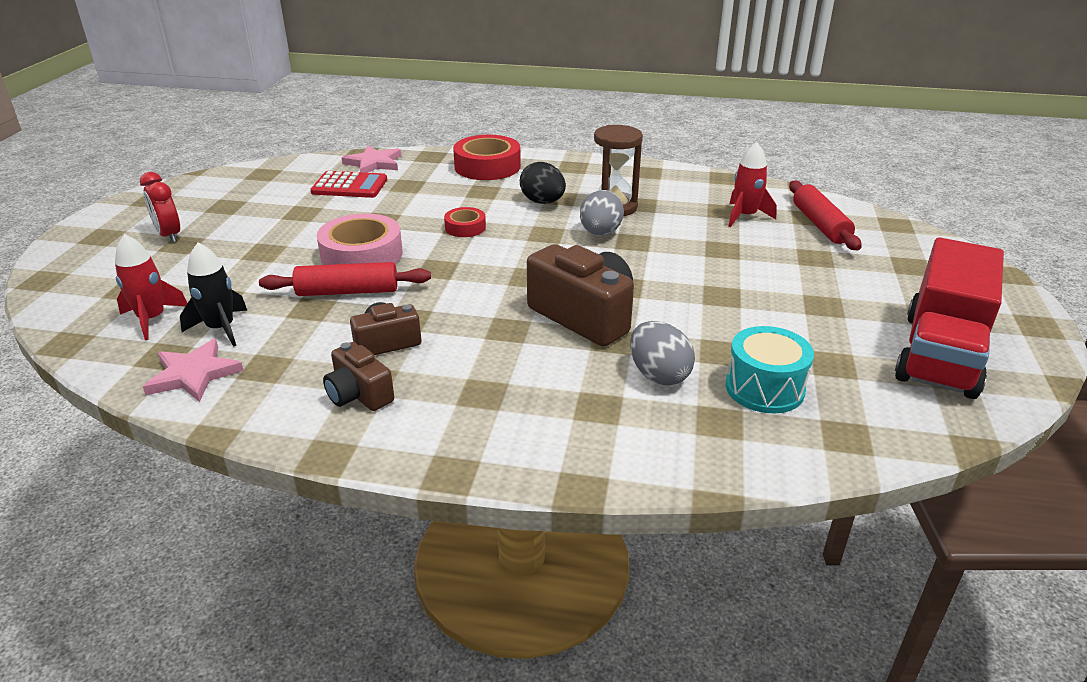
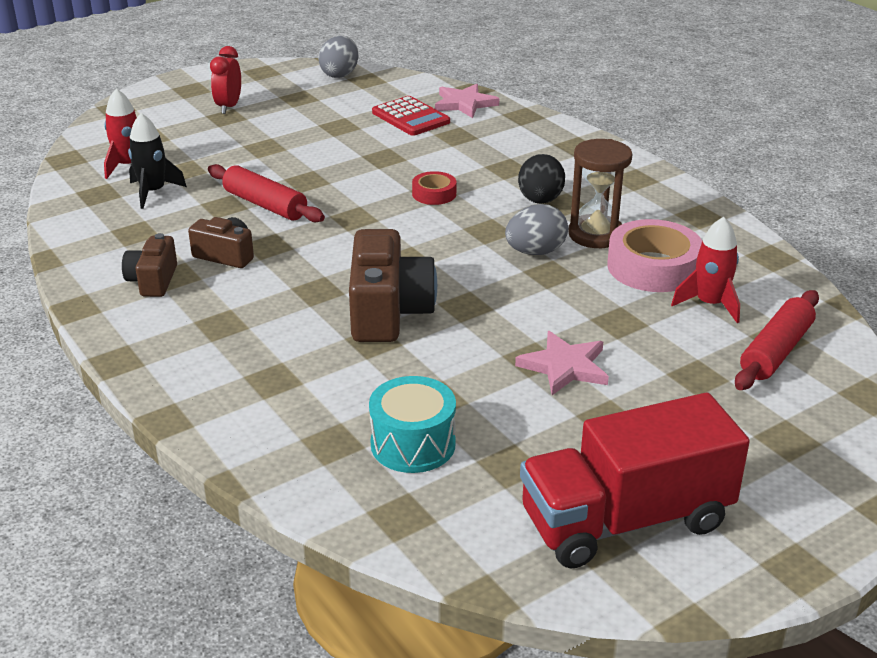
camera: 45 degrees right, 0 degrees up
(194, 374) = (94, 215): pink star -> pink star (565, 366)
(361, 254) = (322, 180): pink tape -> pink tape (653, 267)
(487, 166) = (554, 146): red tape -> none
(658, 375) = (355, 385): grey egg -> grey egg (340, 74)

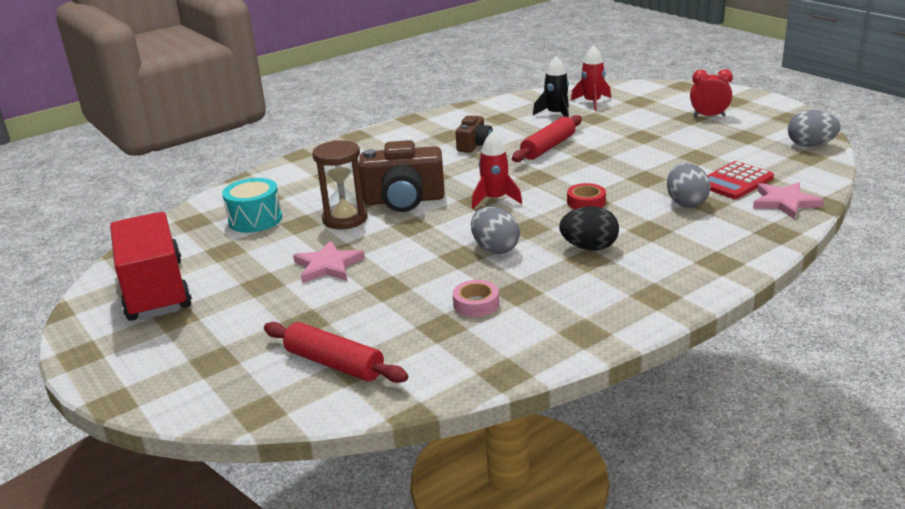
camera: 90 degrees right, 5 degrees down
(153, 281) = (441, 131): brown camera -> none
(451, 145) = (686, 203): none -> grey egg
(596, 235) = (531, 275): brown hourglass -> brown hourglass (345, 219)
(653, 267) = (476, 304): pink tape -> pink tape, size x0.53
(710, 304) = (413, 332): red rocket -> red rocket (495, 199)

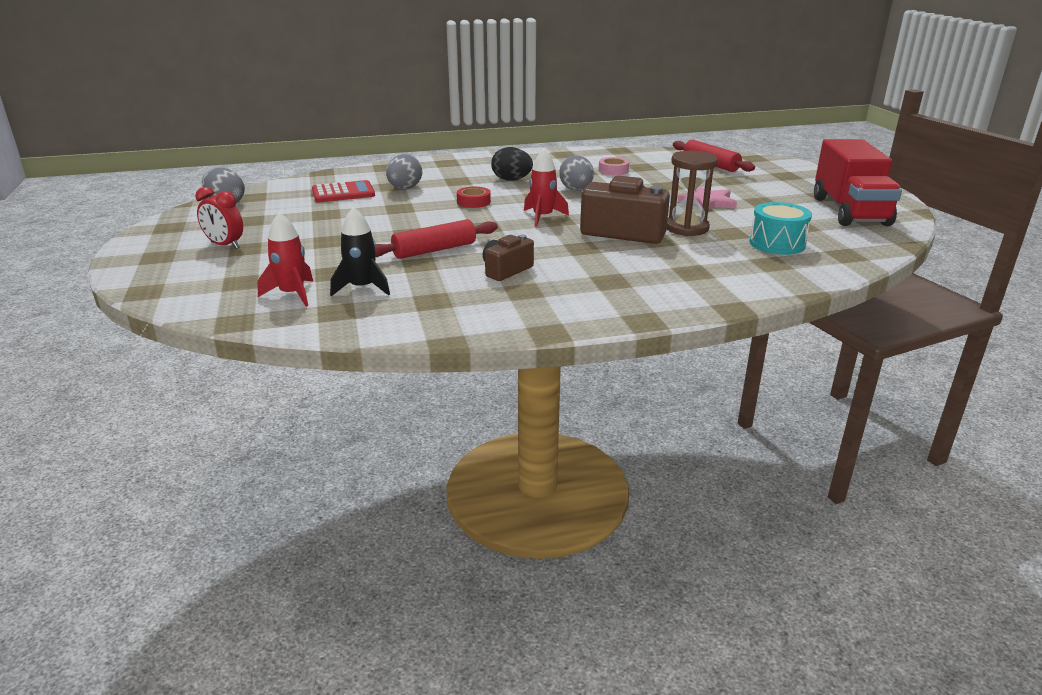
camera: 160 degrees left, 0 degrees up
(784, 202) = (343, 177): pink star -> none

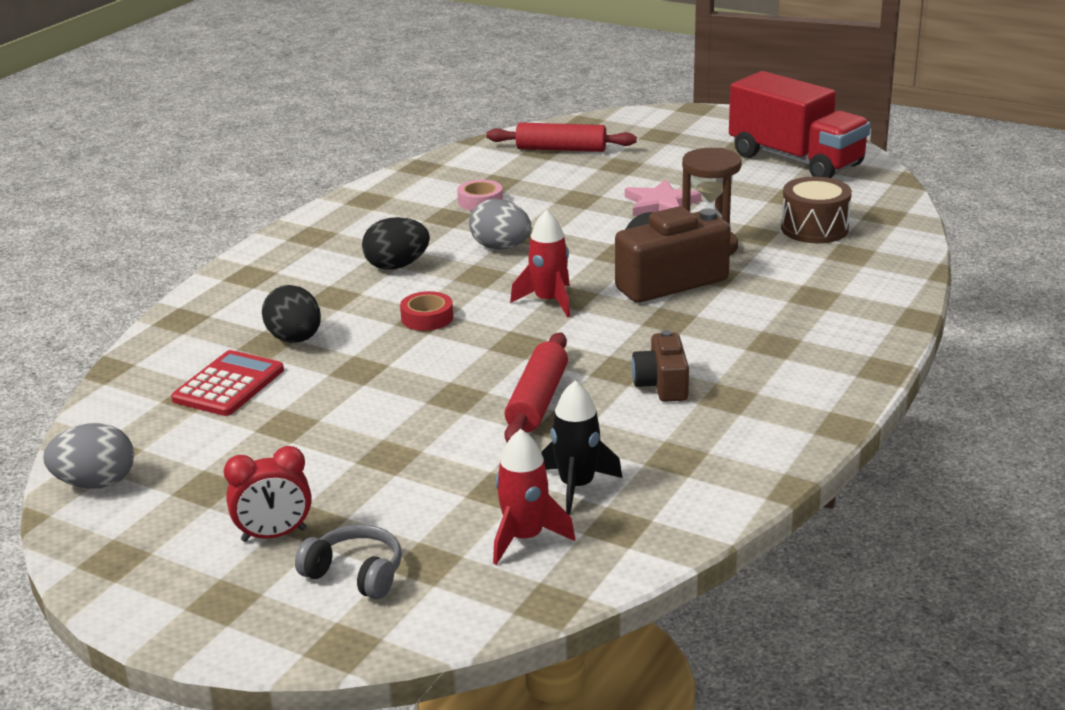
camera: 45 degrees left, 0 degrees up
(210, 272) = (355, 574): none -> grey headphones
(405, 188) = (295, 339): grey egg -> black egg
(777, 244) = (814, 229): turquoise drum -> brown drum

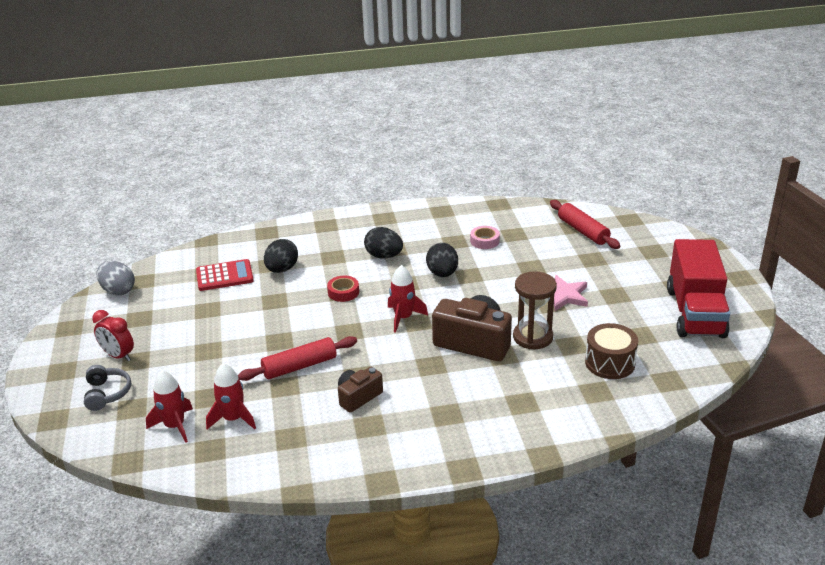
camera: 50 degrees right, 5 degrees up
(501, 247) = (442, 274): grey egg -> black egg
(577, 486) = (233, 419): black rocket -> red rocket

